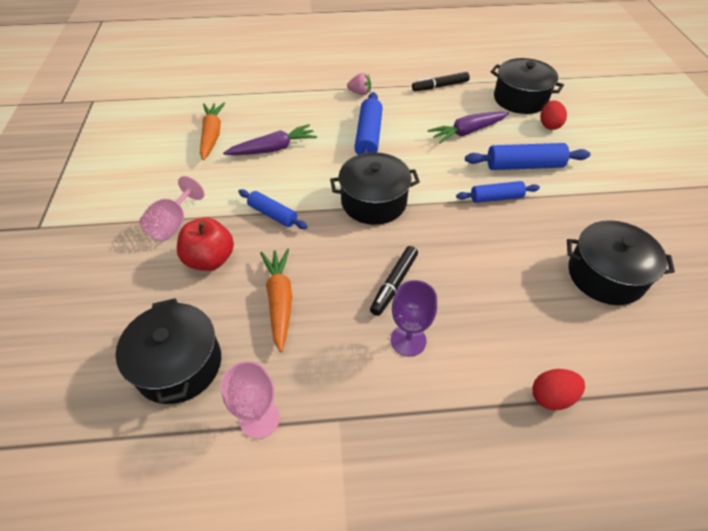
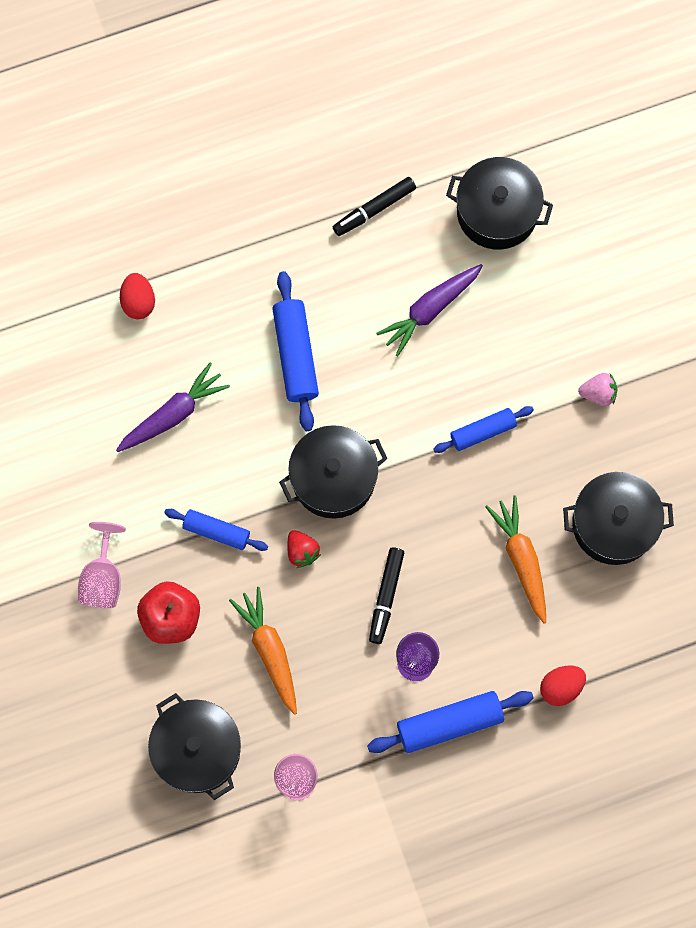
camera: 15 degrees left, 25 degrees up
(212, 135) = (77, 408): orange carrot -> orange carrot (521, 560)
(333, 239) = (302, 551): none -> red strawberry
(360, 93) = (257, 257): pink strawberry -> pink strawberry (598, 393)
(524, 165) = (513, 361): blue rolling pin -> blue rolling pin (449, 723)
(549, 125) = (542, 265): red egg -> red egg (138, 302)

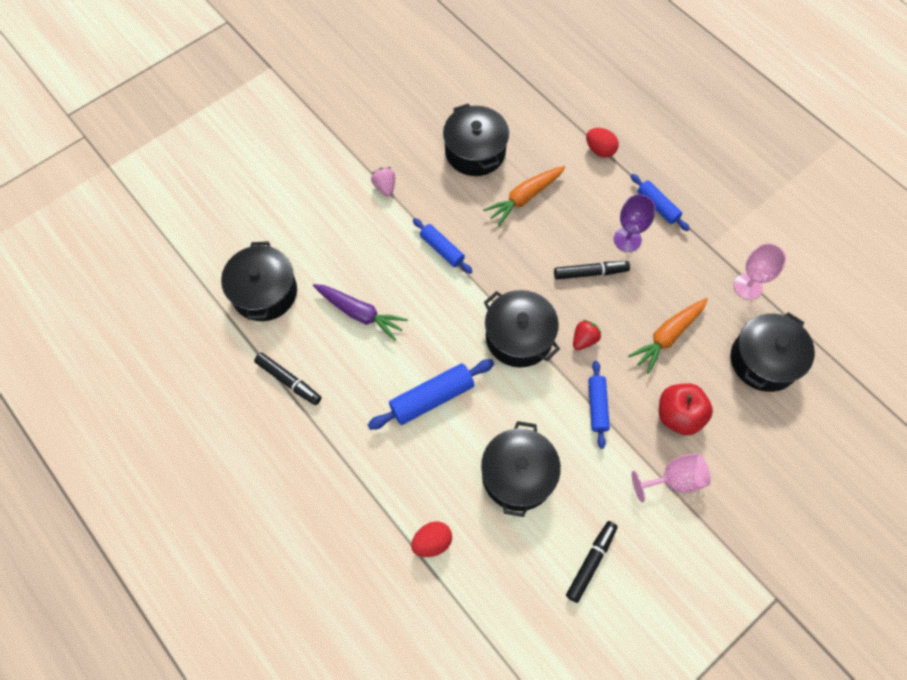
camera: 110 degrees left, 10 degrees down
(54, 453) = (591, 562): none -> black marker
(173, 414) = (518, 475): purple carrot -> black pot
(449, 723) = (657, 206): blue rolling pin -> blue rolling pin, size x0.65

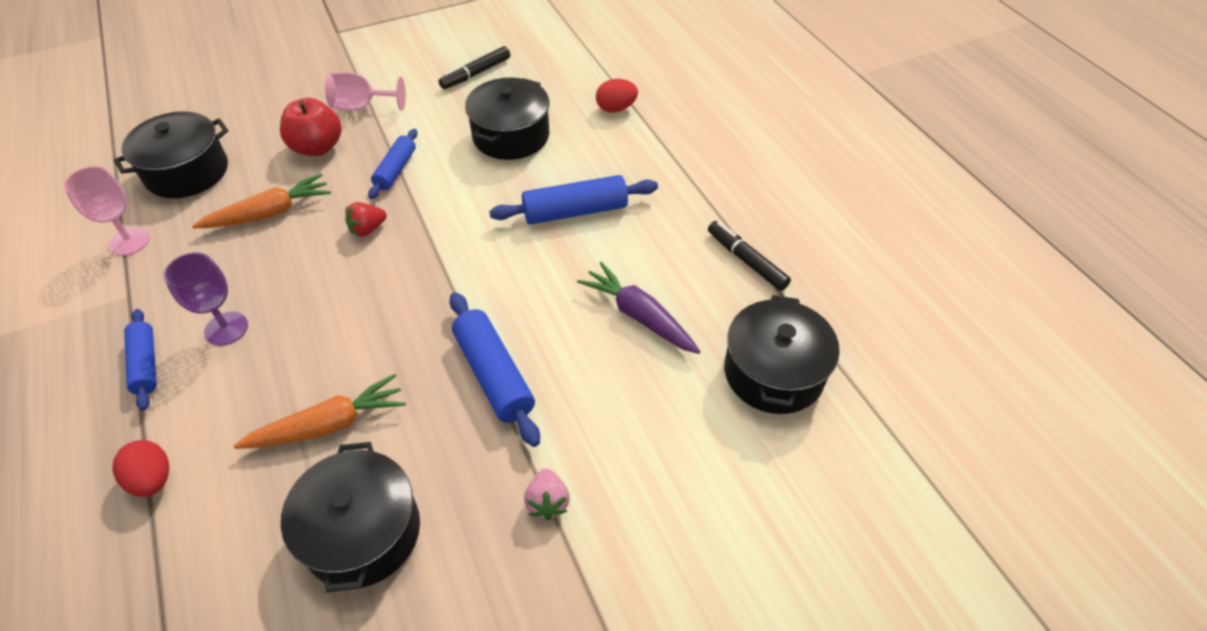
camera: 165 degrees left, 15 degrees down
(442, 249) = (493, 375): blue rolling pin -> blue rolling pin, size x1.54
(519, 337) = (443, 248): black pot -> none
(590, 273) = (307, 298): black marker -> none

